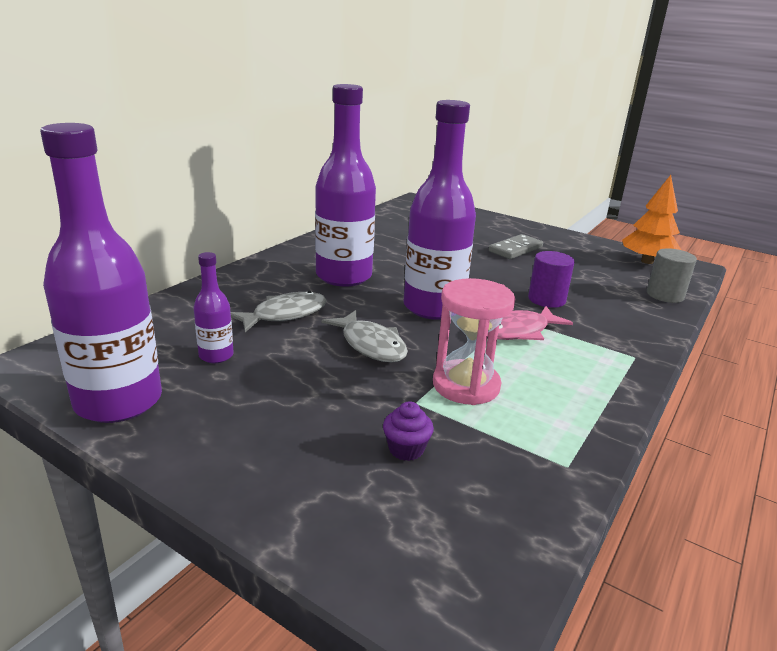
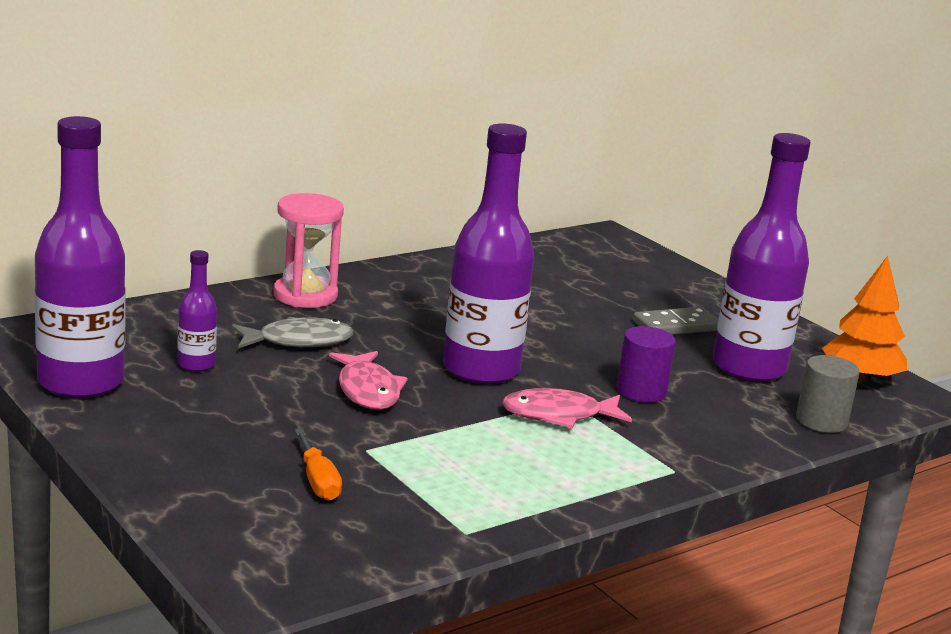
camera: 20 degrees right, 5 degrees down
(344, 276) = (404, 314): purple bottle -> purple bottle (748, 368)
(371, 345) = (368, 390): grey fish -> pink fish
(406, 449) = (318, 481): purple cupcake -> orange screwdriver
(466, 385) = (435, 449): pink hourglass -> pink hourglass (305, 295)

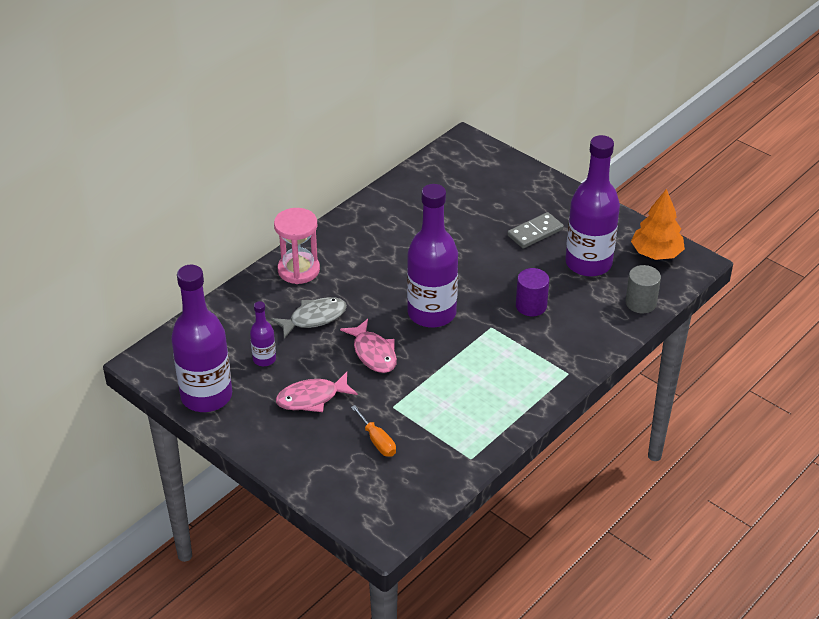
camera: 10 degrees left, 20 degrees up
(558, 415) = (490, 343): pink fish -> pink fish (312, 398)

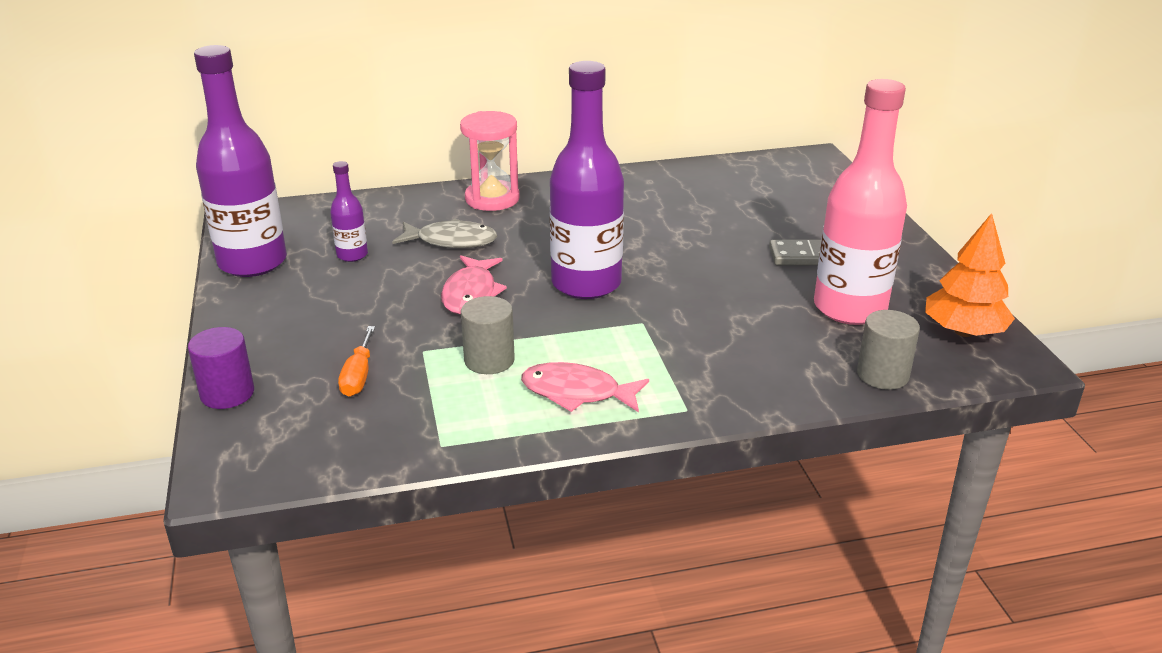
camera: 35 degrees right, 10 degrees down
(312, 398) = (349, 306): pink fish -> pink fish (577, 393)
(436, 394) = (489, 360): none -> grey cylinder
(531, 306) = (720, 321): purple cylinder -> purple cylinder (227, 393)
(588, 263) = (849, 308): purple bottle -> pink bottle

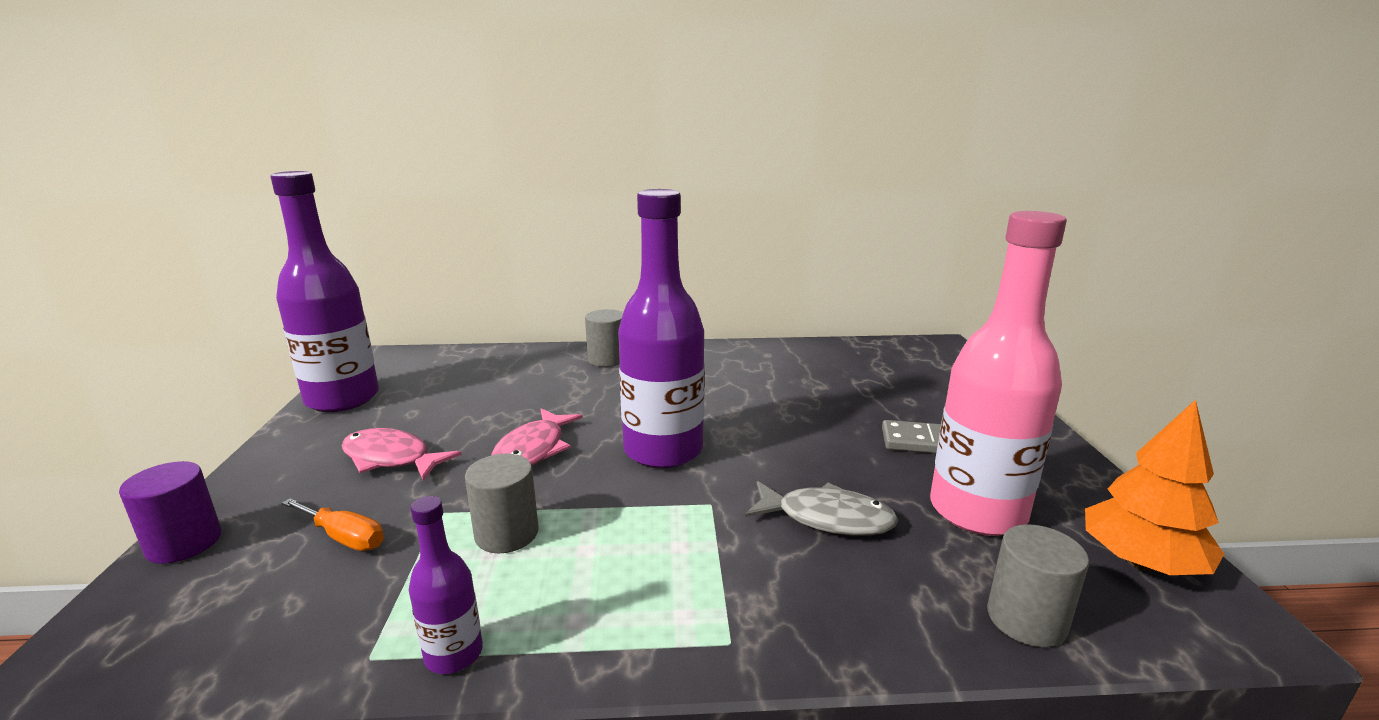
camera: 10 degrees right, 10 degrees down
(352, 255) = (441, 400): purple bottle -> purple bottle (454, 654)
(358, 376) = (344, 537): orange screwdriver -> orange screwdriver turned 75 degrees counterclockwise
(451, 241) = (545, 394): grey fish -> grey fish (827, 518)
(492, 199) = (607, 359): pink hourglass -> grey cylinder
(577, 393) = (591, 595): pink fish -> pink fish (391, 458)

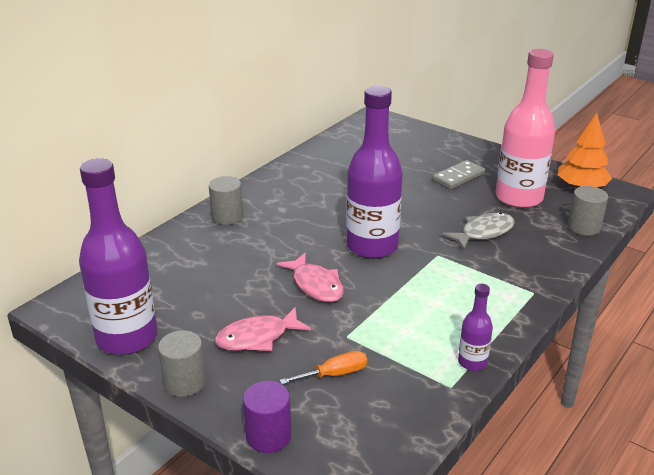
camera: 50 degrees left, 10 degrees up
(506, 534) = (394, 321): grey cylinder -> grey cylinder (185, 382)

